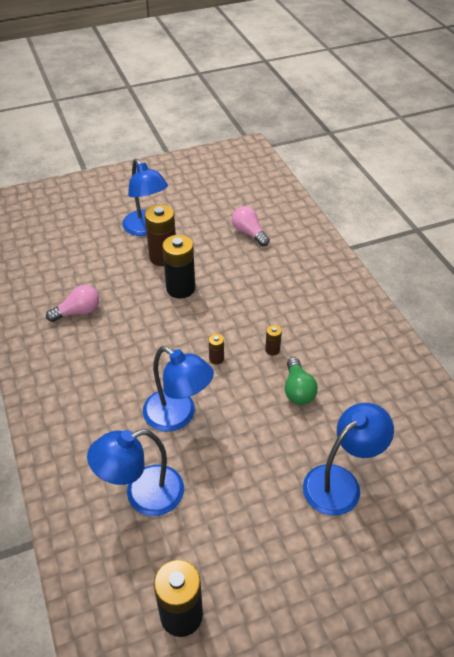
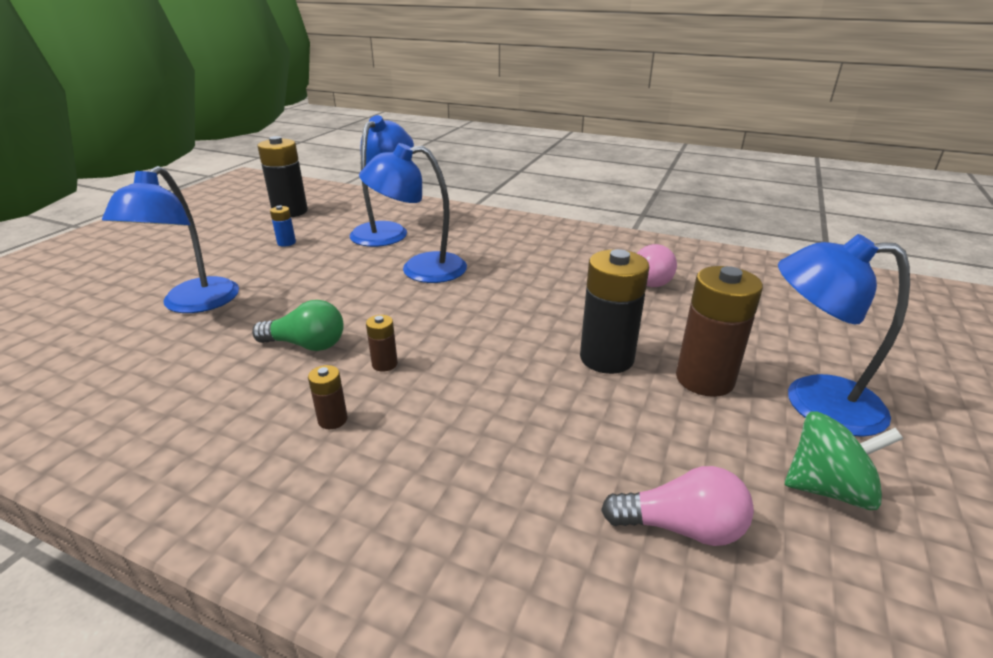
camera: 135 degrees right, 15 degrees down
(195, 214) = (827, 488): none -> green spinning top
(216, 359) = (445, 320): brown battery -> brown battery (332, 420)
(230, 536) = (286, 243): none -> blue battery
(298, 390) = (306, 345): green light bulb -> green light bulb turned 150 degrees clockwise

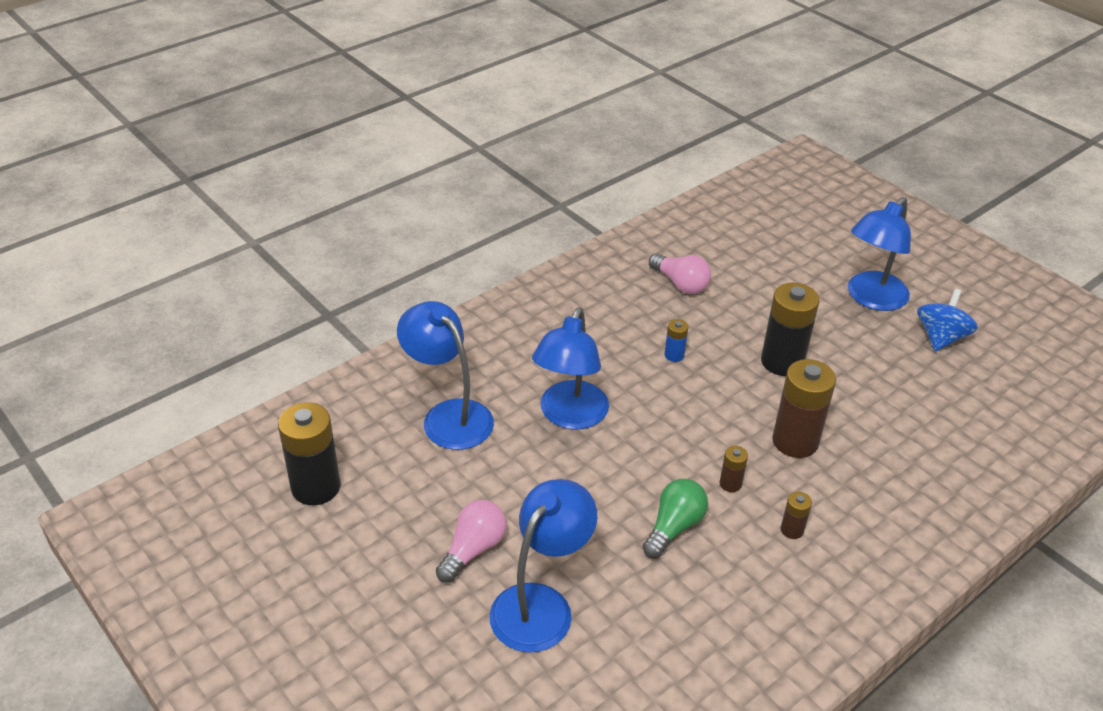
camera: 65 degrees left, 10 degrees up
(193, 304) = (541, 604): blue lamp -> blue lamp turned 90 degrees counterclockwise
(286, 243) = (423, 506): blue battery -> blue battery (674, 355)
(681, 527) = (948, 405): pink light bulb -> pink light bulb (473, 549)
(704, 379) = (828, 329): brown battery -> brown battery (795, 441)
(827, 488) = (940, 337): green spinning top -> blue spinning top

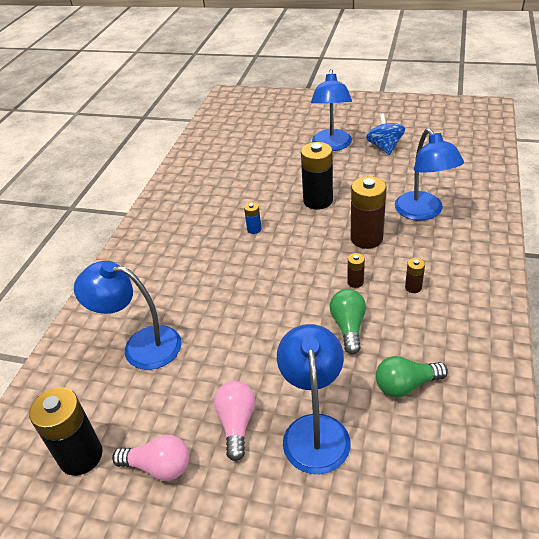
camera: 30 degrees left, 0 degrees up
(569, 416) = (223, 299): blue lamp -> blue lamp (423, 212)
(675, 624) = (406, 385): none -> green light bulb
(680, 283) = (220, 189): pink light bulb -> pink light bulb (158, 466)

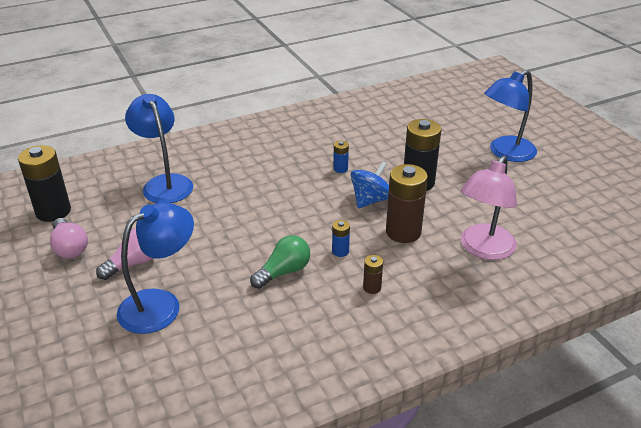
camera: 45 degrees right, 5 degrees down
(355, 282) = (340, 251): brown battery -> blue battery
(384, 147) = (549, 183): blue spinning top -> blue spinning top (370, 200)
(406, 385) = (250, 334): green light bulb -> none
(423, 212) = (483, 249): blue lamp -> pink lamp

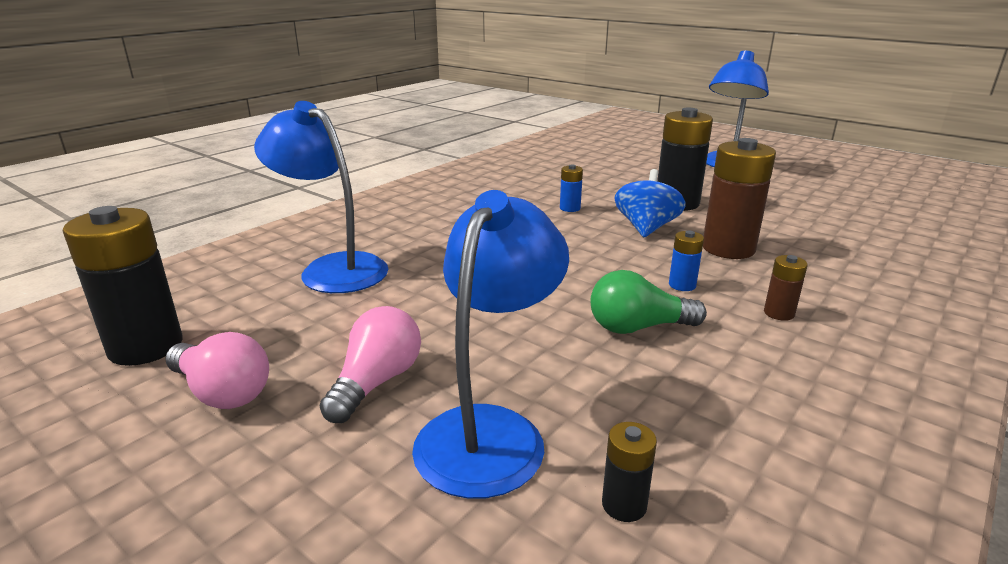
camera: 25 degrees left, 10 degrees down
(182, 355) = (624, 505): none -> black battery
(283, 272) = (638, 327): green light bulb -> green light bulb turned 120 degrees counterclockwise
(483, 249) = (838, 244): pink lamp -> none

